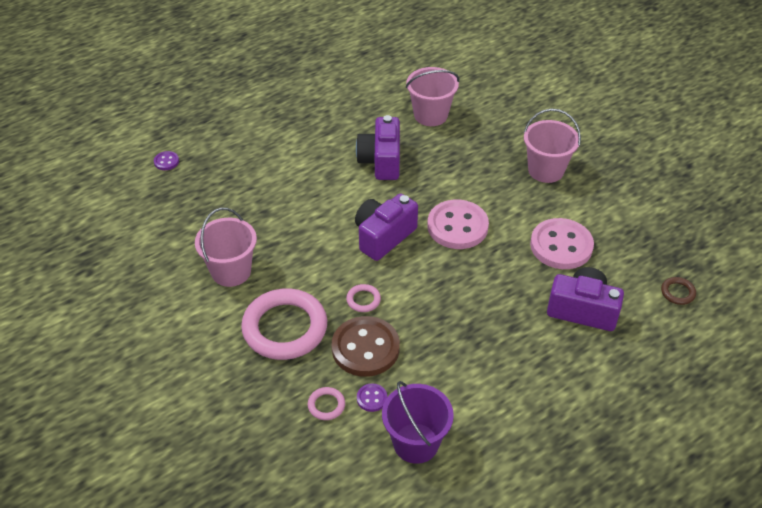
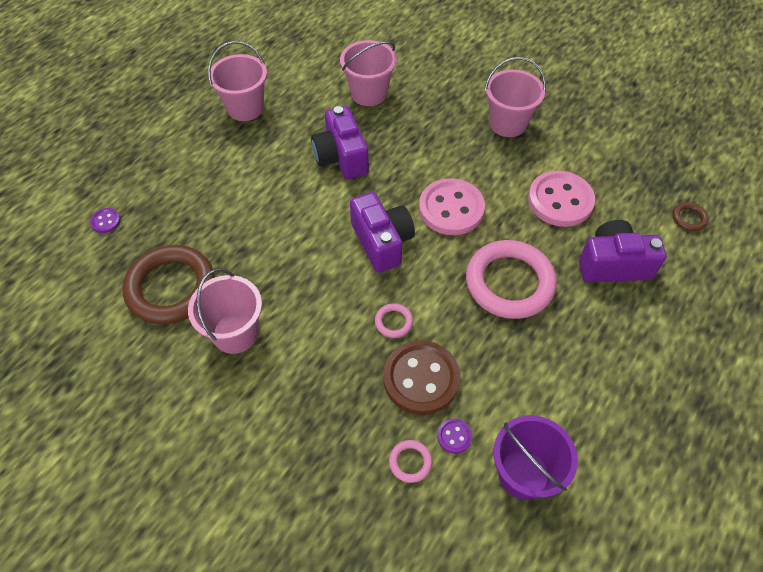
camera: 20 degrees left, 10 degrees up
(195, 224) = (171, 288): none -> brown ring
(285, 328) = (324, 383): pink ring -> pink ring (509, 283)
(317, 101) = (245, 108): none -> pink bucket
(383, 236) = (382, 242): purple camera -> purple camera turned 135 degrees clockwise

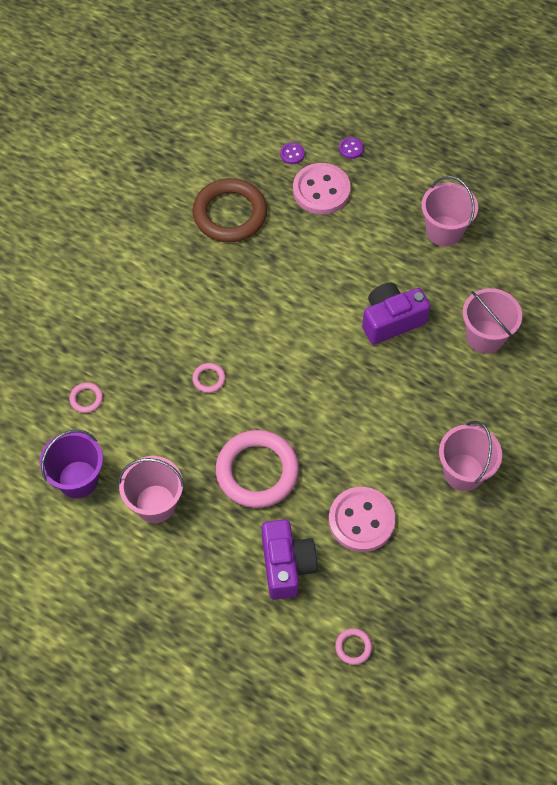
camera: 85 degrees right, 5 degrees up
(235, 333) = (191, 266): pink bucket -> pink bucket (155, 503)
(382, 242) = (292, 364): purple camera -> none
(421, 378) = (157, 403): brown button -> none
(451, 209) = (338, 420): pink button -> pink button (321, 190)
(454, 436) = (108, 429): purple button -> purple button (351, 149)
(689, 218) = (353, 647): brown ring -> pink ring

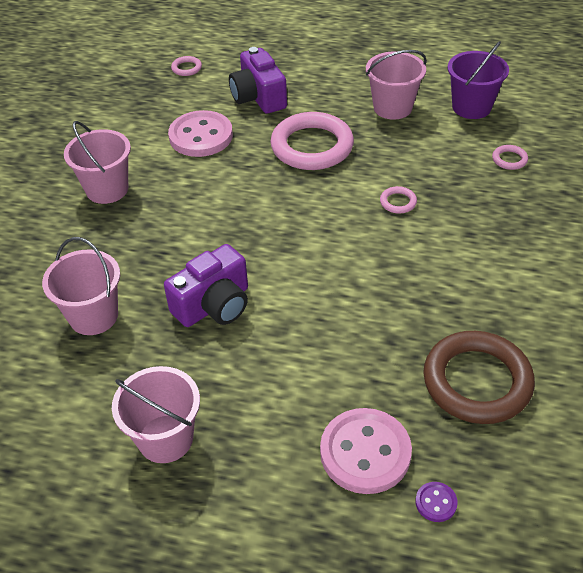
camera: 165 degrees right, 15 degrees down
(351, 149) = (346, 541): purple button -> none

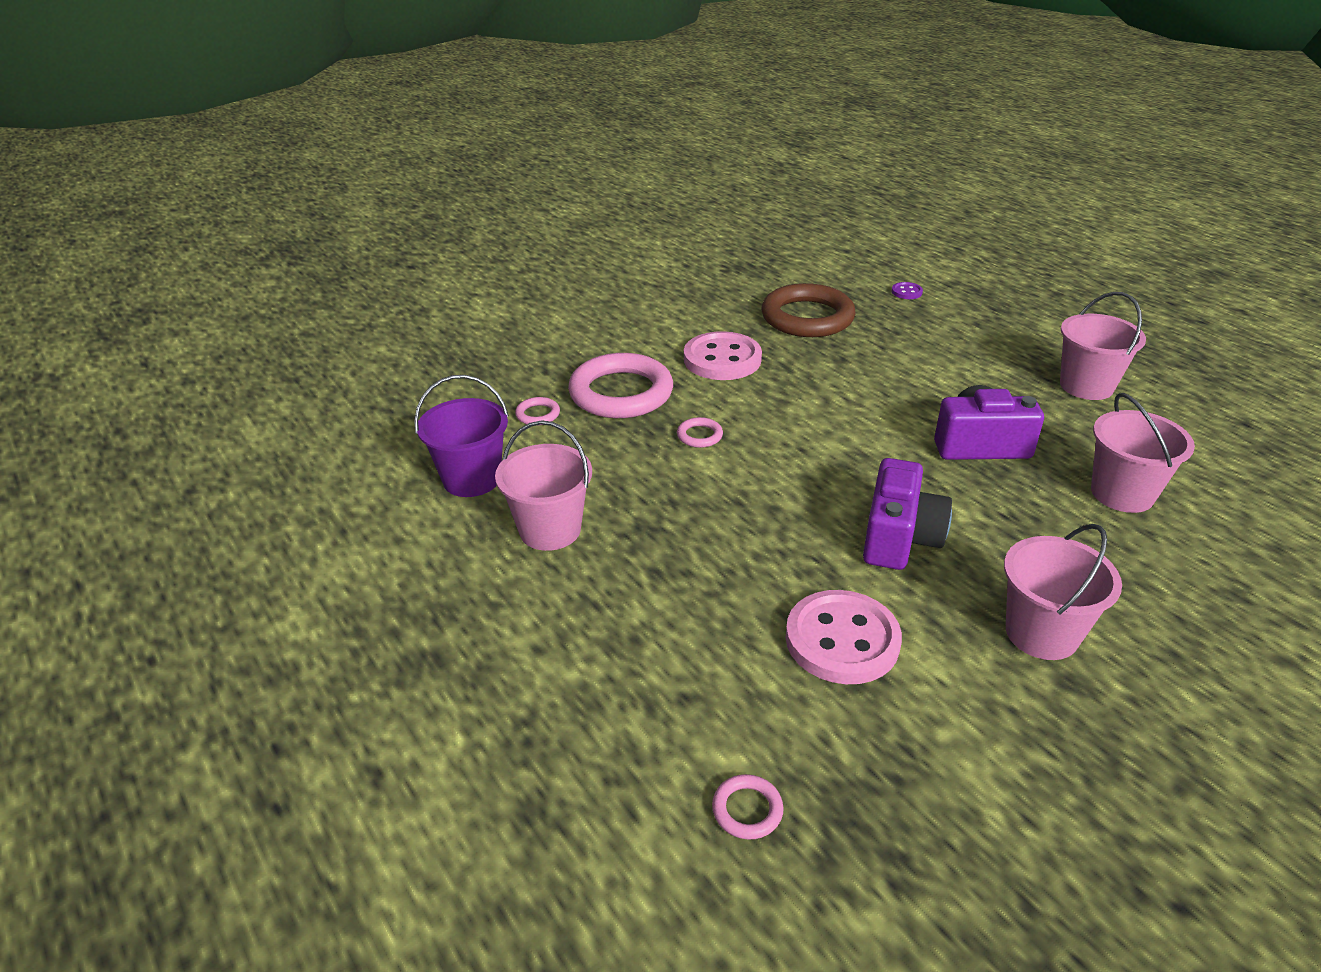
camera: 140 degrees left, 10 degrees down
(258, 97) = (693, 656): purple camera -> purple camera (899, 538)
(312, 146) = (710, 538): pink ring -> pink ring (621, 393)
(365, 452) = (930, 323): pink button -> pink button (722, 359)

